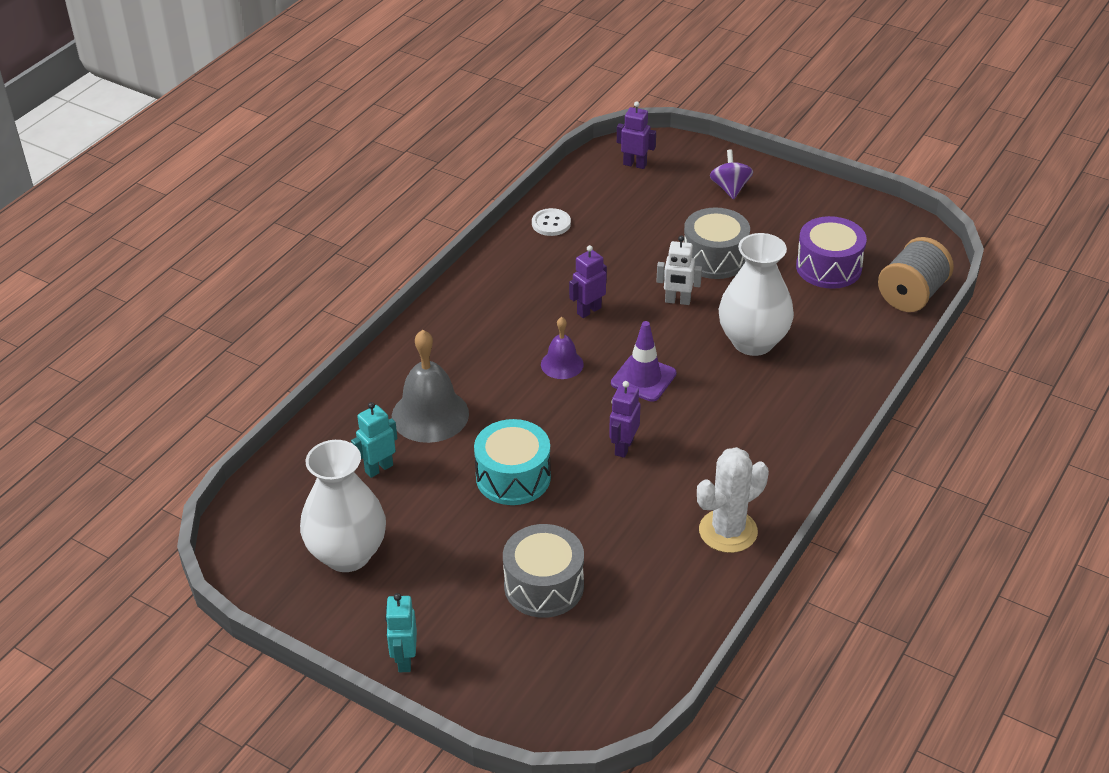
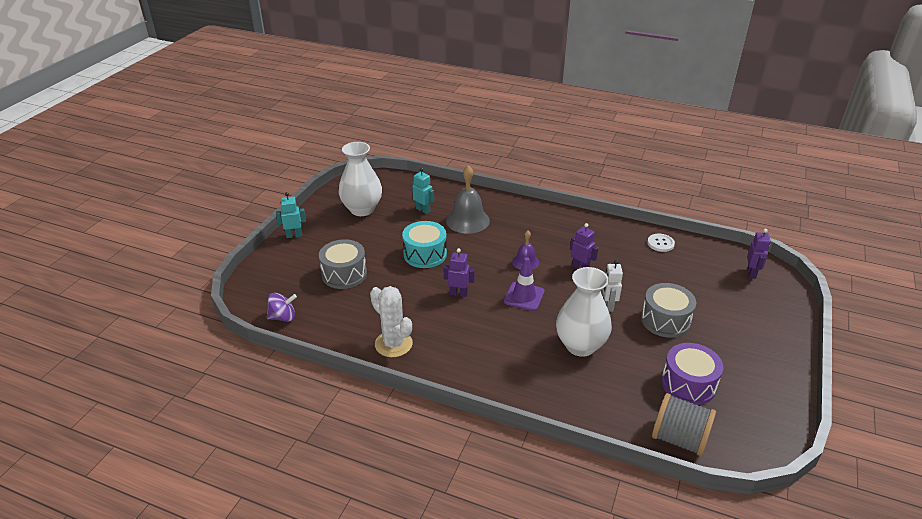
camera: 80 degrees right, 5 degrees down
(730, 188) = (755, 323): purple spinning top -> purple spinning top (283, 317)

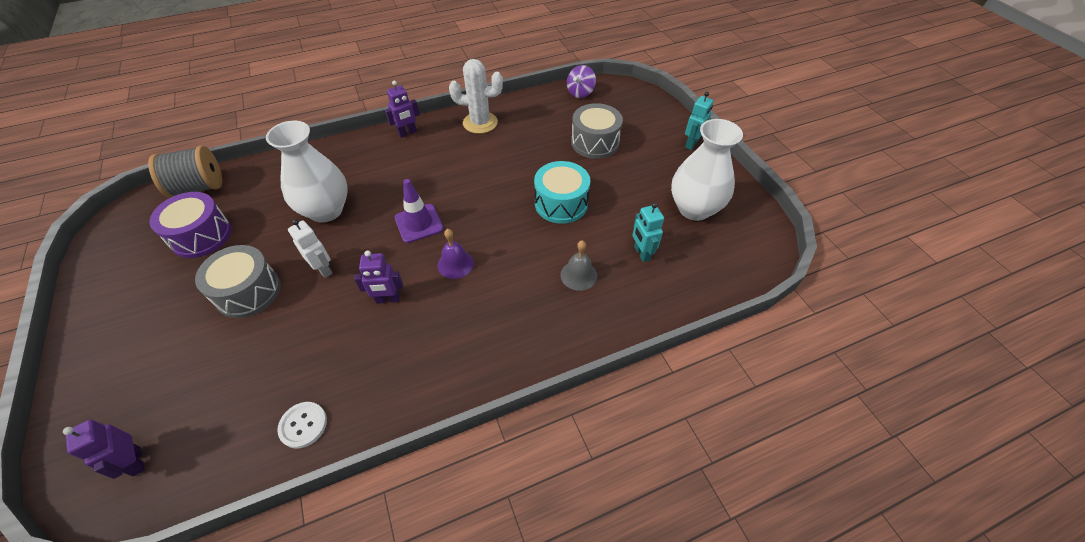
camera: 135 degrees right, 15 degrees up
(423, 210) = (641, 253): turquoise robot -> turquoise robot turned 75 degrees clockwise
(458, 293) = (481, 187): purple robot -> purple robot (407, 133)
(467, 220) = (578, 275): grey bell -> grey bell, size x0.57

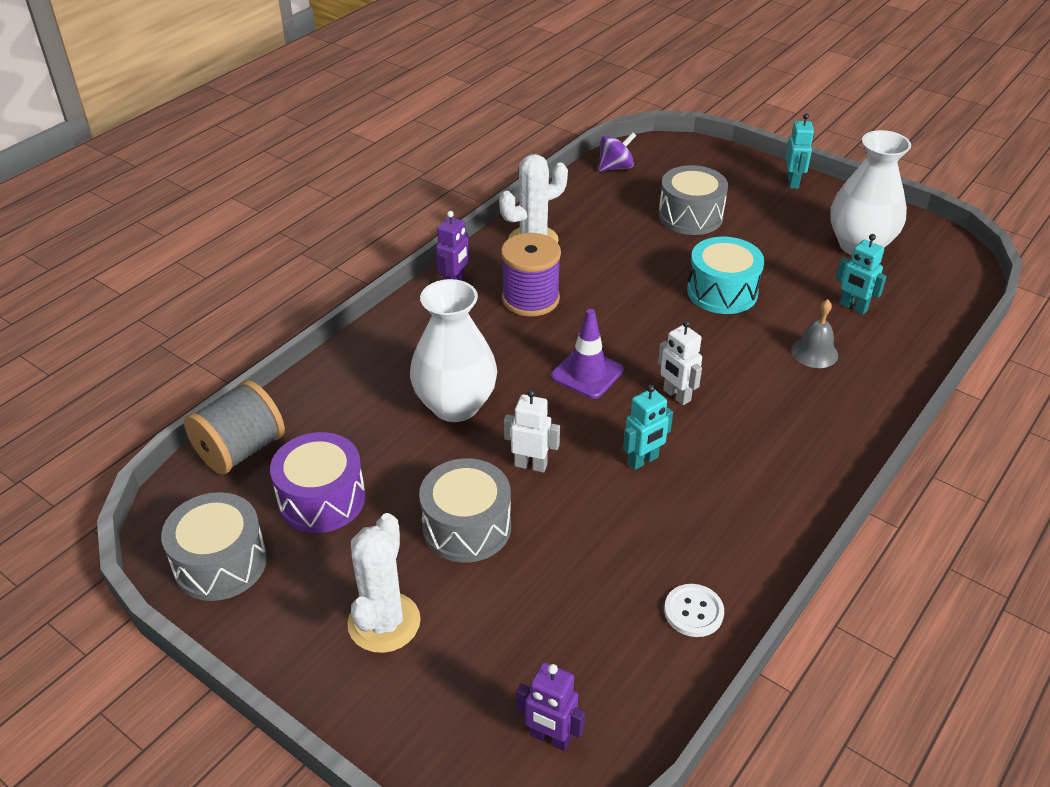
camera: 30 degrees left, 10 degrees down
(119, 249) = (220, 563): none -> grey drum
(145, 329) = (384, 622): none -> white cactus
(388, 299) = (643, 460): purple robot -> turquoise robot
(439, 160) = (530, 299): none -> purple spool
(455, 264) = (676, 395): purple bell -> white robot
(580, 92) = (615, 167): purple spinning top -> purple spinning top turned 120 degrees counterclockwise

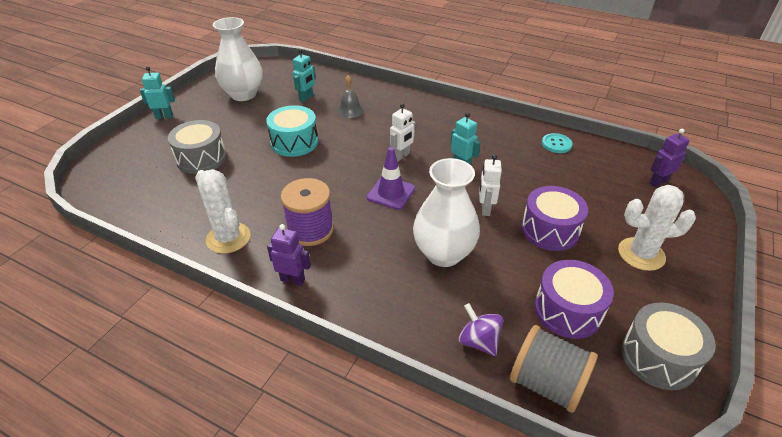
camera: 100 degrees left, 0 degrees up
(467, 527) = (550, 230): grey drum -> purple drum
(550, 738) = (658, 182): purple robot -> purple robot turned 135 degrees counterclockwise
(615, 167) = (118, 200): purple spinning top -> purple spinning top (478, 341)
(693, 612) = (556, 144): white button -> turquoise button

